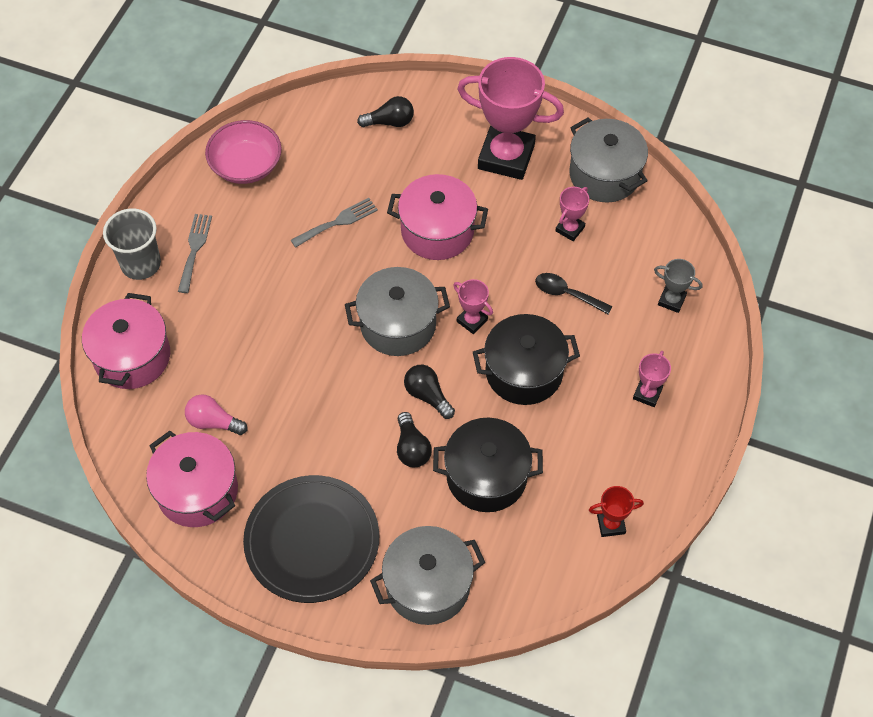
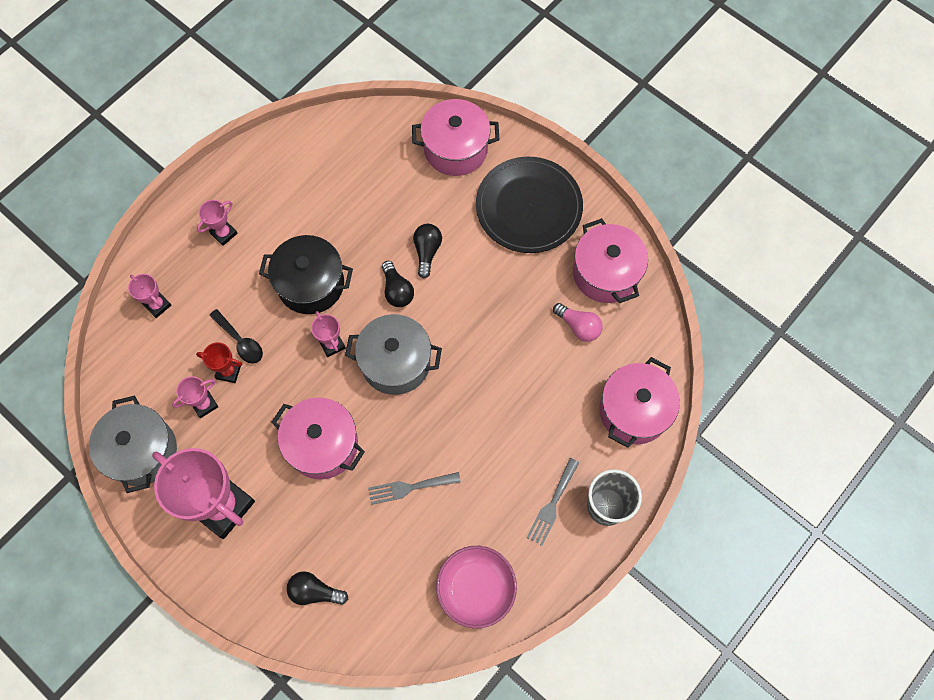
camera: 160 degrees left, 10 degrees up
(428, 585) = (455, 149): grey pot -> pink pot
(486, 476) = (379, 211): black pot -> none
(611, 524) = (305, 147): red trophy -> red trophy (228, 371)
(671, 300) = (157, 305): grey trophy -> pink trophy

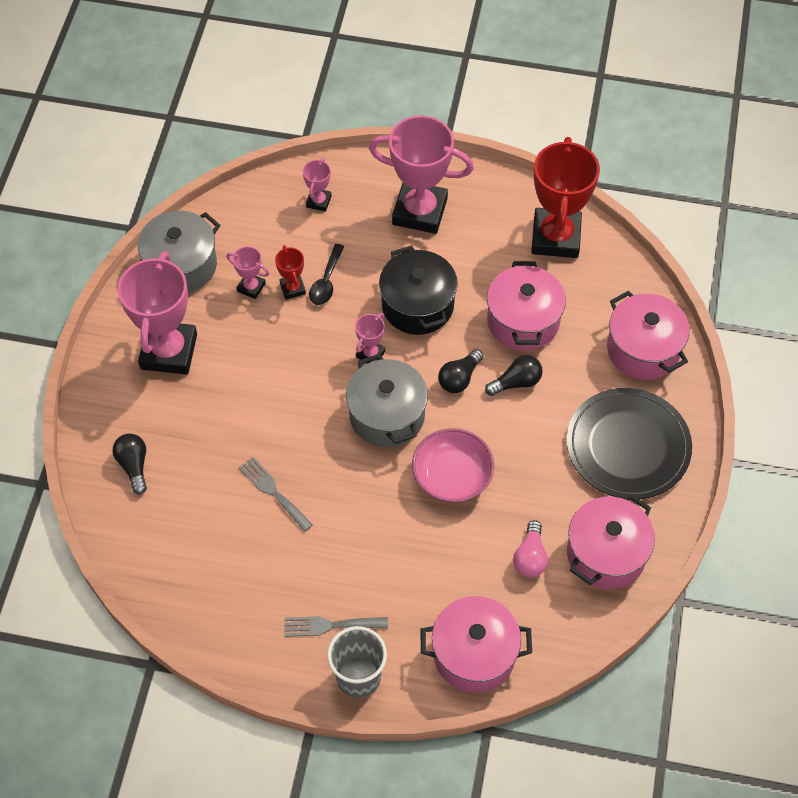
camera: 60 degrees right, 10 degrees down
(224, 233) = (419, 211): pink trophy -> pink trophy, size x2.23
(318, 150) = (555, 237): none -> red trophy
(322, 445) = (270, 399): pink pot -> pink pot (523, 321)
(476, 588) = (210, 599): pink bowl -> pink bowl (452, 476)

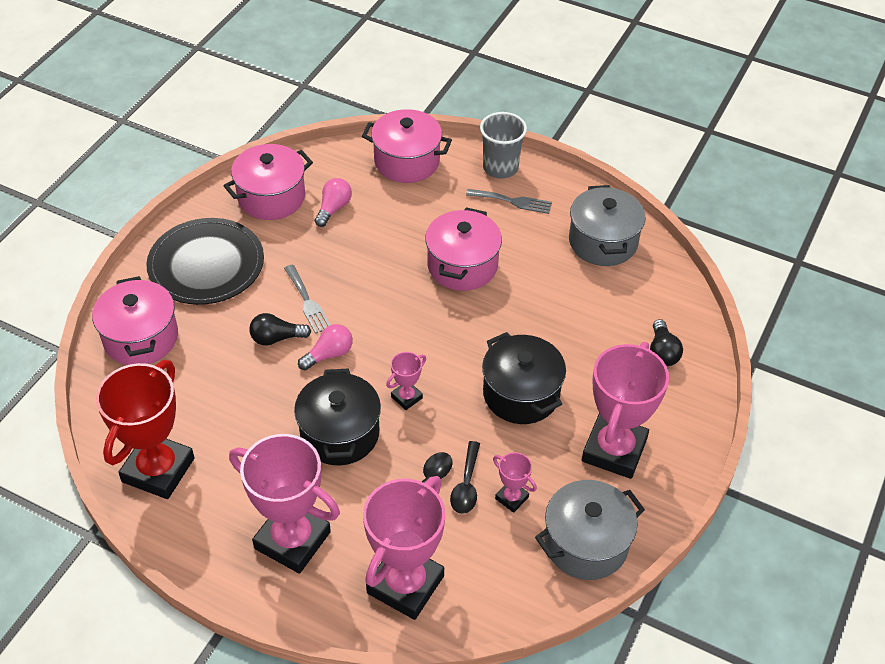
camera: 165 degrees left, 10 degrees down
(265, 384) = (521, 394): none -> black pot
(273, 492) = (536, 302): grey fork -> grey fork (307, 302)
(292, 288) = (466, 485): red trophy -> black spoon
(318, 201) = (405, 584): pink trophy -> pink trophy, size x2.23
(387, 415) = (411, 339): grey pot -> grey pot (603, 242)
(452, 476) = (372, 277): pink bowl -> none
(459, 378) = (329, 354): black light bulb -> pink light bulb
(523, 321) = (240, 392): pink pot -> pink pot (462, 265)

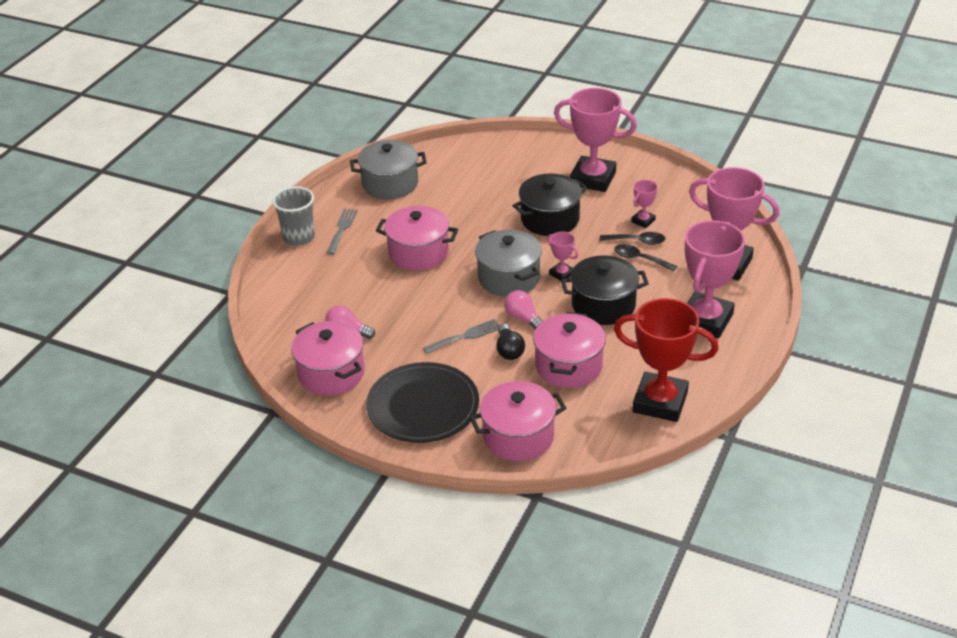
camera: 90 degrees left, 10 degrees down
(407, 161) = (286, 291): pink pot -> pink pot (568, 366)
(586, 544) = (672, 190): grey pot -> grey pot (508, 278)
(662, 352) = (501, 158): black light bulb -> none

